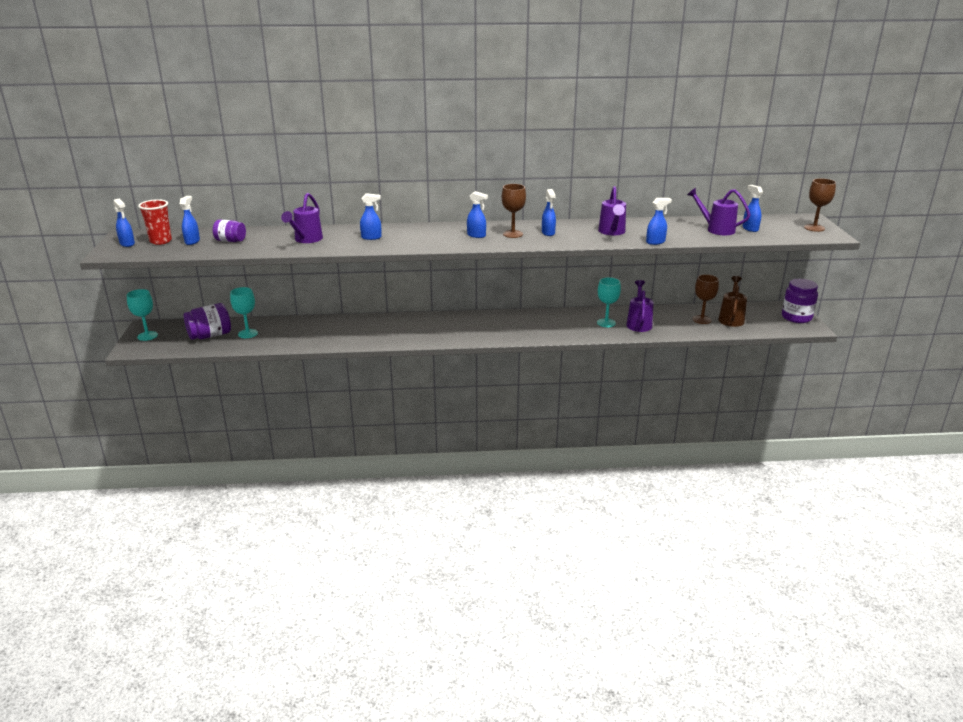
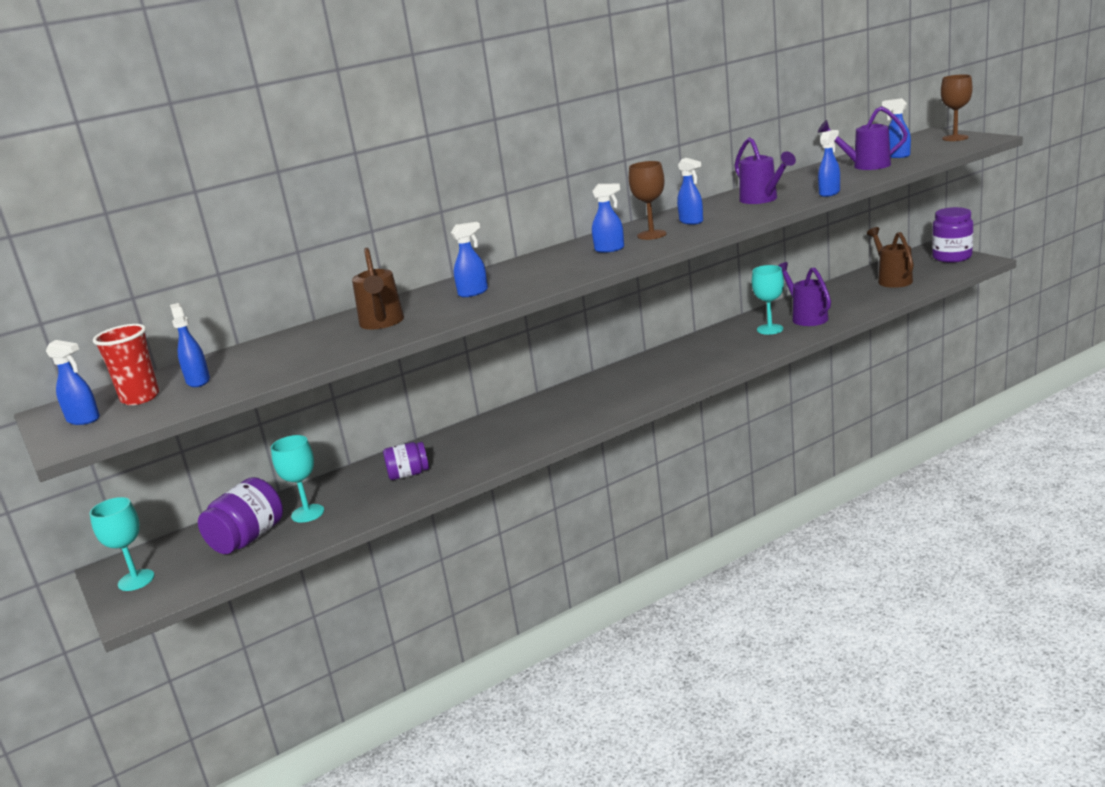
camera: 25 degrees left, 5 degrees down
(230, 241) = (262, 361): purple jar -> purple jar (408, 474)
(306, 239) = (382, 323): purple watering can -> brown watering can
(701, 319) = (864, 291): brown goblet -> none

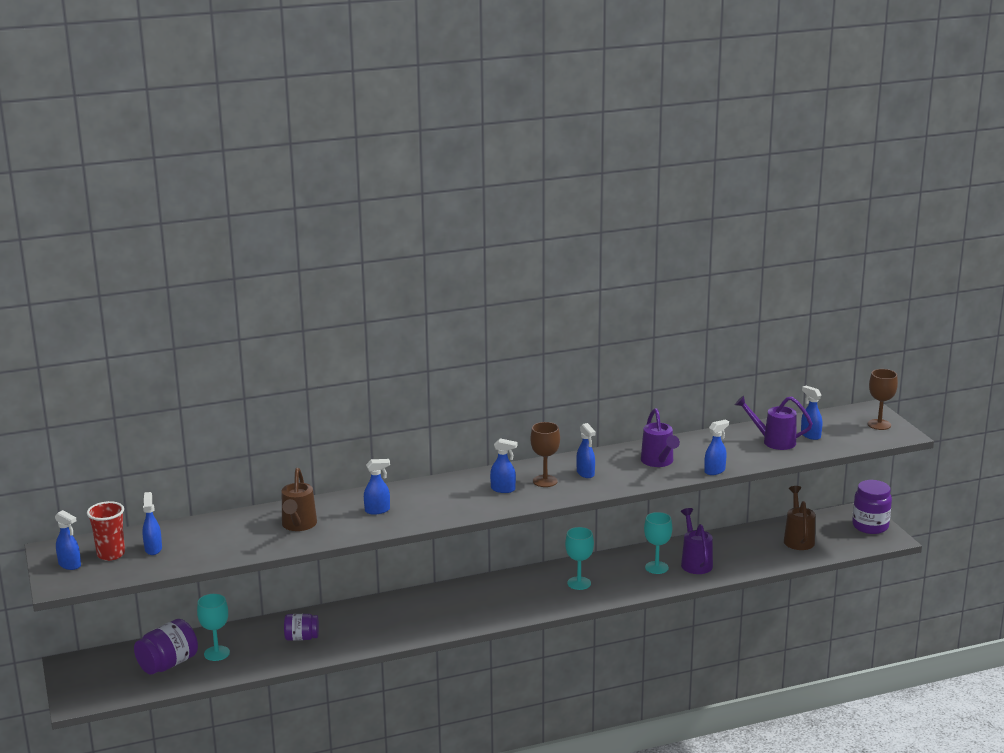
camera: 10 degrees right, 0 degrees up
(136, 580) = (83, 678): turquoise goblet -> turquoise goblet (579, 583)

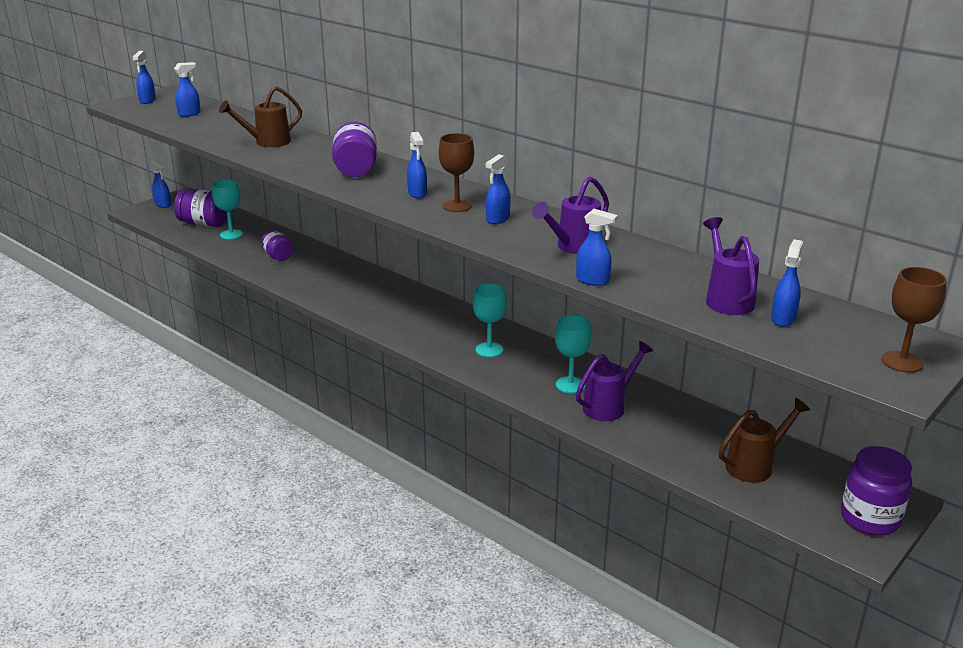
camera: 60 degrees right, 5 degrees up
(111, 554) = (172, 106): red cup -> none
(377, 510) = (321, 160): blue spray bottle -> blue spray bottle (163, 204)
(421, 501) = (356, 170): none -> purple jar

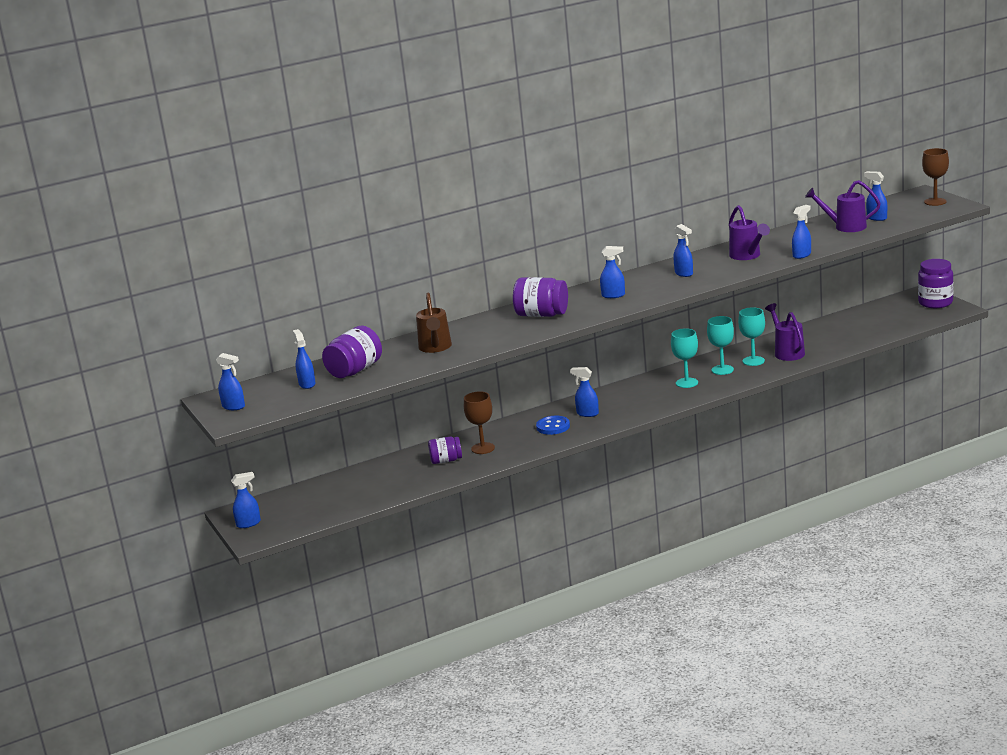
camera: 65 degrees left, 5 degrees down
(204, 224) = (328, 498): purple jar -> purple jar (355, 370)
(231, 234) = (371, 484): turquoise goblet -> turquoise goblet (722, 370)
(358, 293) = (553, 427): none -> blue button
(392, 305) = (587, 414): none -> blue spray bottle
(457, 206) = (649, 284): brown goblet -> brown goblet (483, 448)
(754, 466) = (874, 321): brown watering can -> none

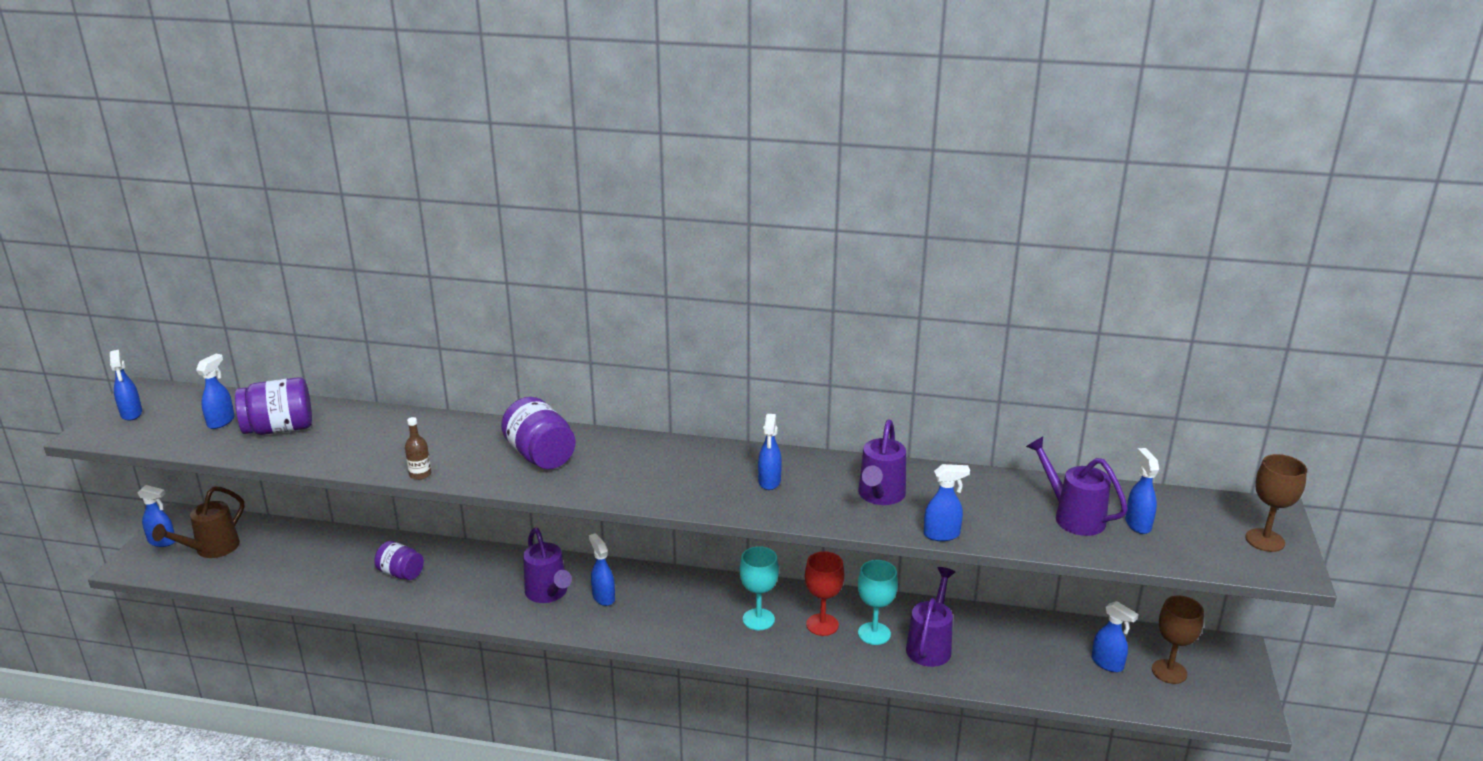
camera: 35 degrees right, 5 degrees up
(435, 348) = (383, 442): brown watering can -> brown watering can (212, 549)
(483, 448) = (451, 579): brown goblet -> brown goblet (1169, 671)
(492, 347) = (420, 474): none -> brown bottle
(553, 427) = (548, 593): blue button -> purple watering can
(613, 295) = (648, 471): blue spray bottle -> blue spray bottle (1107, 664)
(722, 370) = (822, 625): turquoise goblet -> red goblet
(935, 303) = (1231, 681): purple jar -> none

